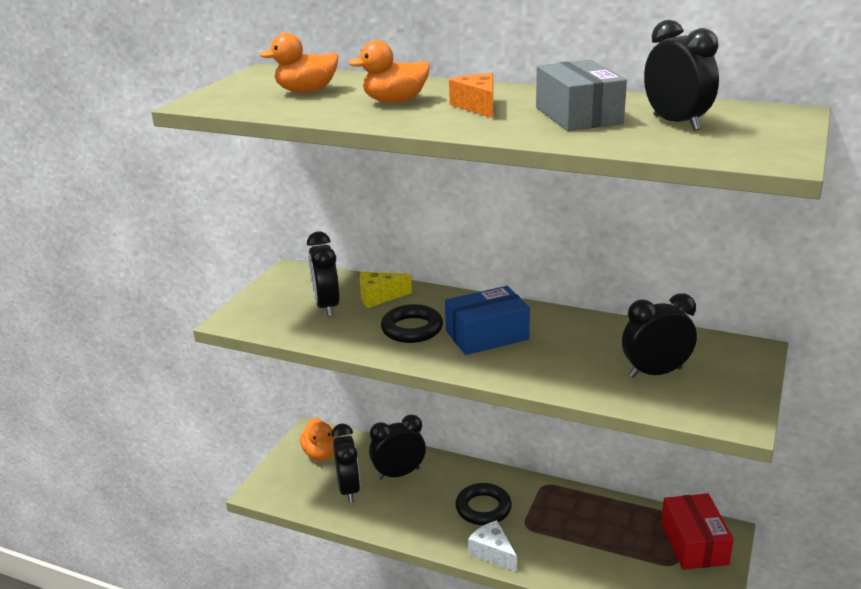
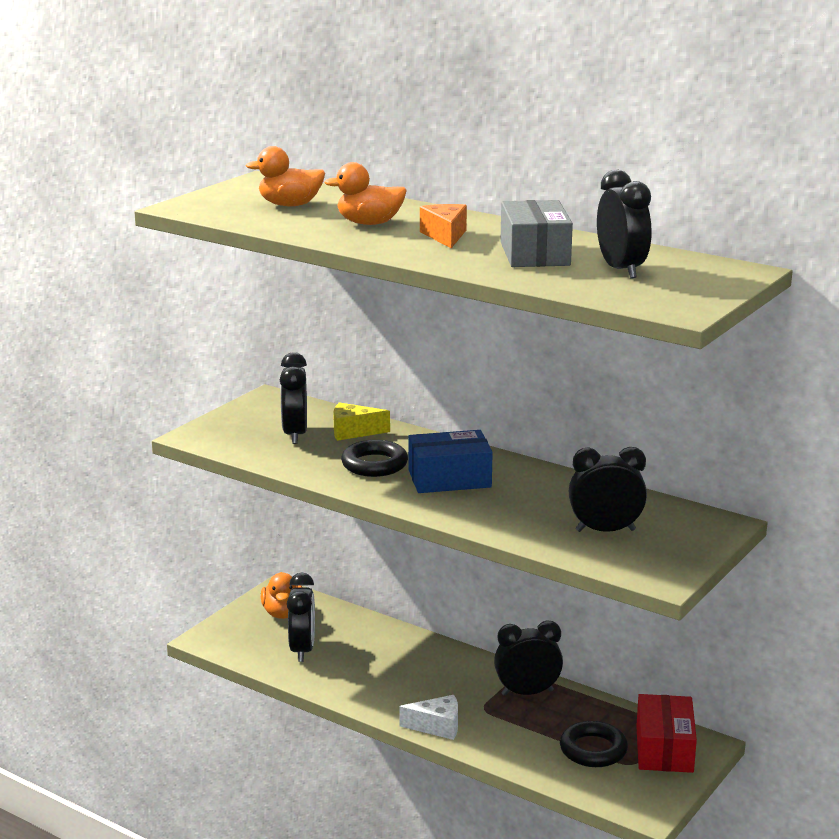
camera: 10 degrees right, 5 degrees down
(399, 473) = (362, 643): black clock -> black clock (527, 692)
(483, 508) = (443, 686): black ring -> black ring (593, 750)
(492, 553) = (437, 726): white cheese -> white cheese turned 120 degrees clockwise

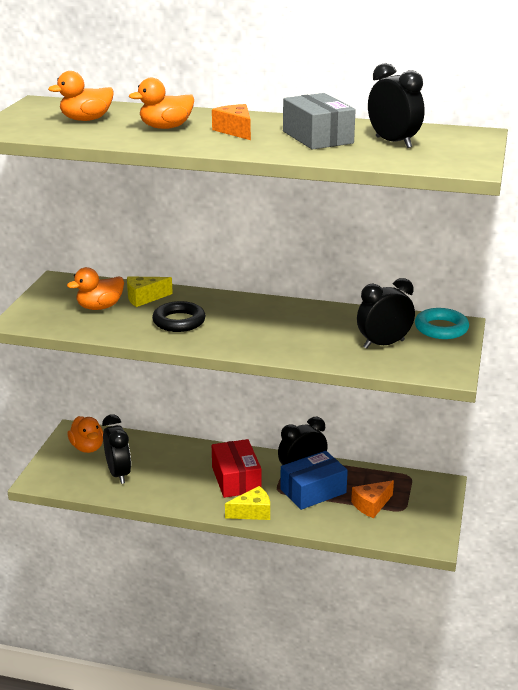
camera: 20 degrees left, 5 degrees up
(295, 434) = (100, 307): black clock -> orange duck
(437, 726) = (252, 512): white cheese -> yellow cheese
(449, 479) = (243, 323): blue box -> blue box (313, 491)
(593, 750) = (371, 505): black ring -> orange cheese
(664, 749) = (418, 493): red box -> red box (236, 479)
(696, 524) = (441, 328): none -> turquoise ring

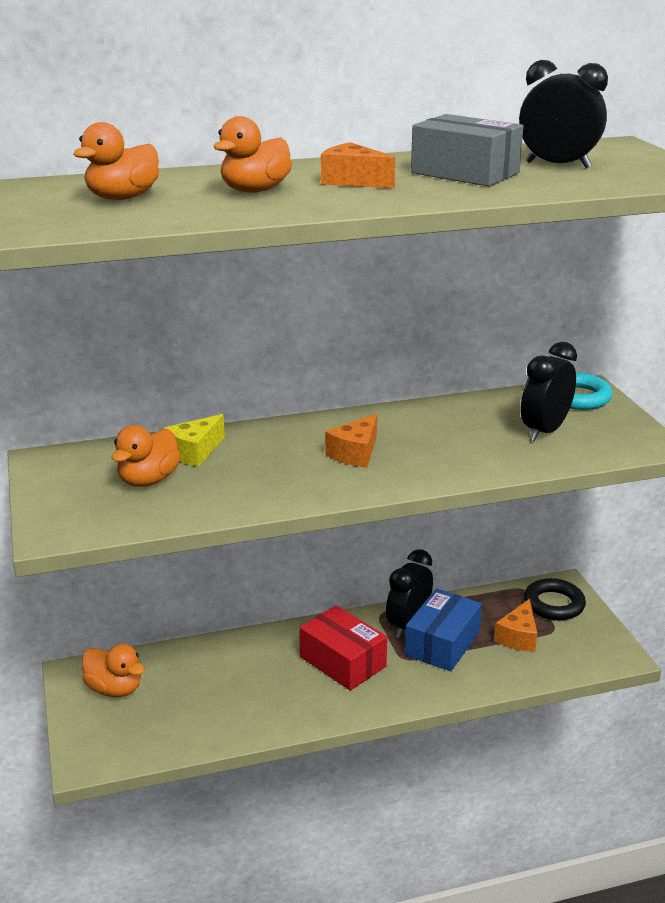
camera: 30 degrees left, 0 degrees up
(118, 474) = (189, 709): black clock -> none
(179, 321) = (278, 470): black ring -> black ring (554, 604)
(238, 324) = (355, 453): none -> orange cheese
(252, 512) = (401, 696): yellow cheese -> none

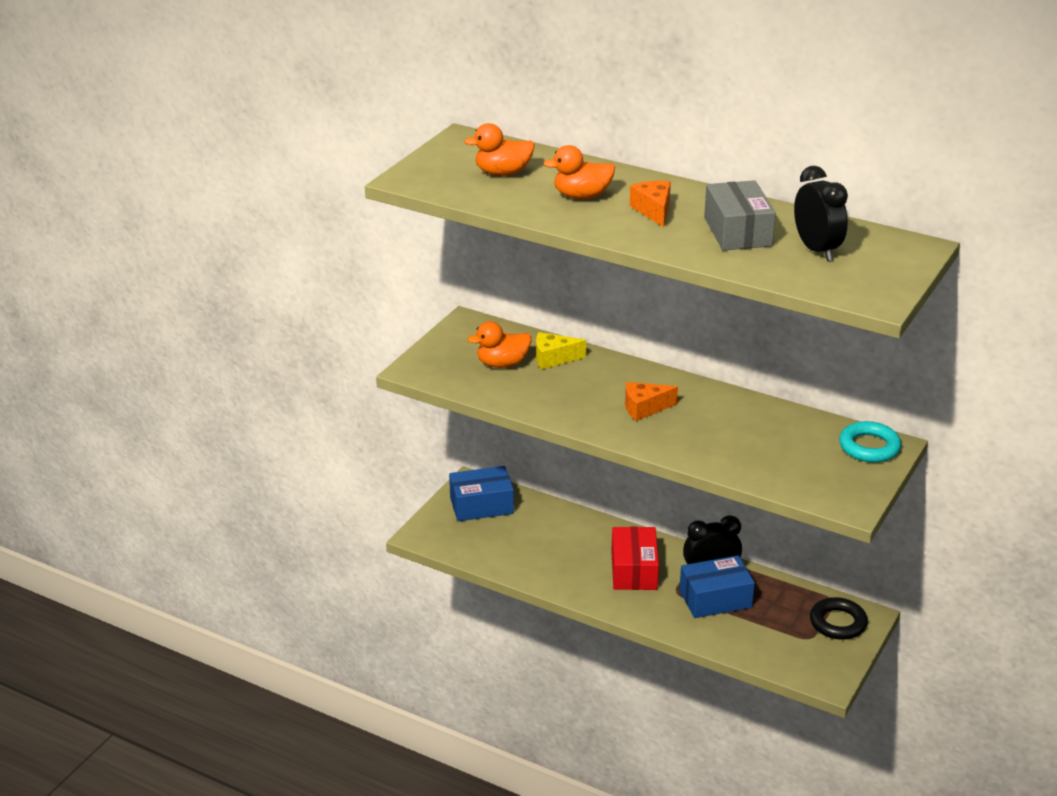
camera: 45 degrees right, 5 degrees up
(114, 689) = (481, 505): orange duck -> blue box
(518, 637) = (775, 627): orange cheese -> none
(544, 431) = (795, 458): black clock -> none

